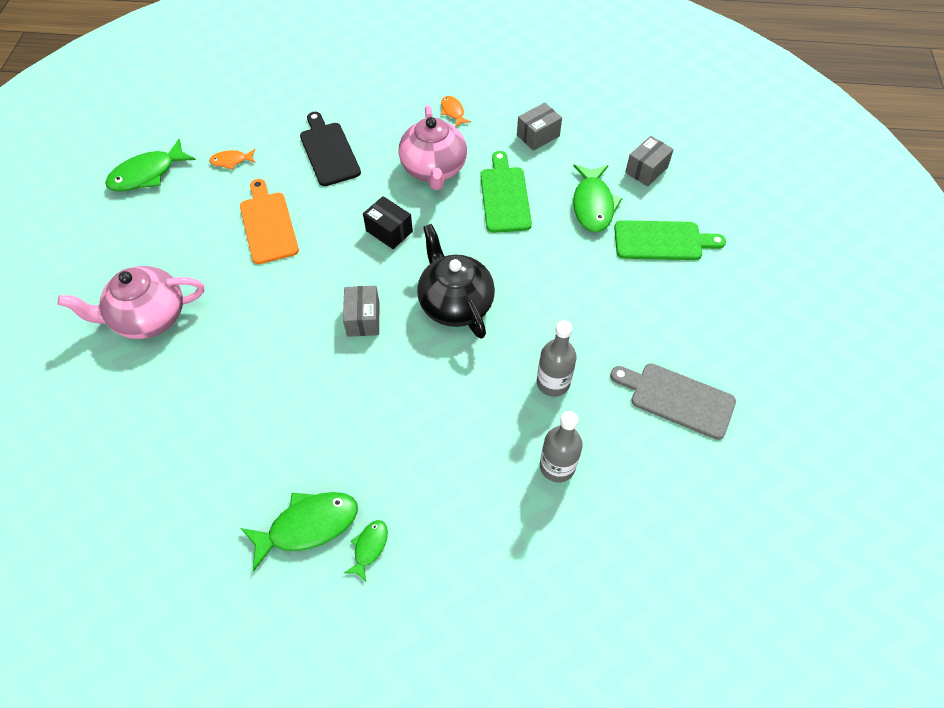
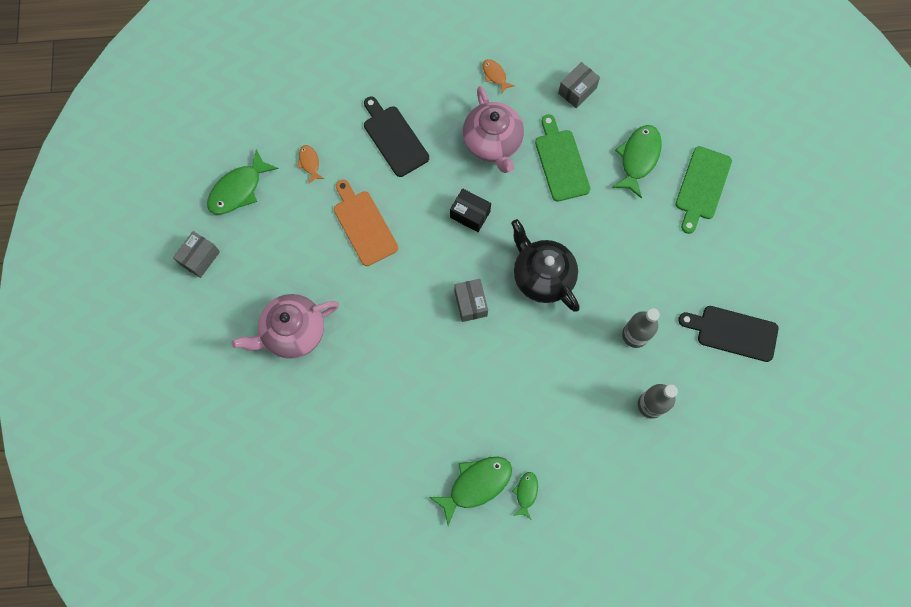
camera: 10 degrees left, 15 degrees up
(231, 161) = (309, 163): orange fish -> orange fish turned 90 degrees clockwise
(593, 204) = (638, 158): green fish -> green fish turned 150 degrees counterclockwise
(646, 170) = (678, 114): grey box -> grey box (200, 258)
(662, 241) = (702, 186): green cutting board -> green cutting board turned 120 degrees clockwise
(677, 399) = (733, 332): grey cutting board -> black cutting board

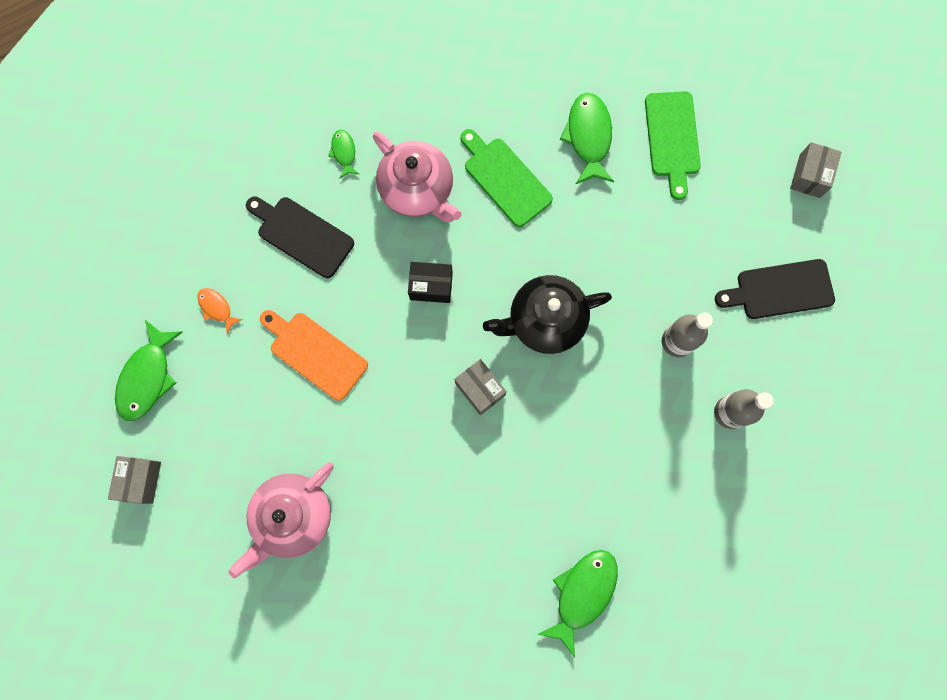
camera: 25 degrees left, 5 degrees up
(495, 75) = (383, 109): orange fish -> none
(526, 493) = (641, 576): green fish -> green fish (344, 152)
(542, 276) = (545, 321): black teapot -> black teapot turned 45 degrees counterclockwise
(577, 91) = (484, 88): grey box -> grey box (809, 176)

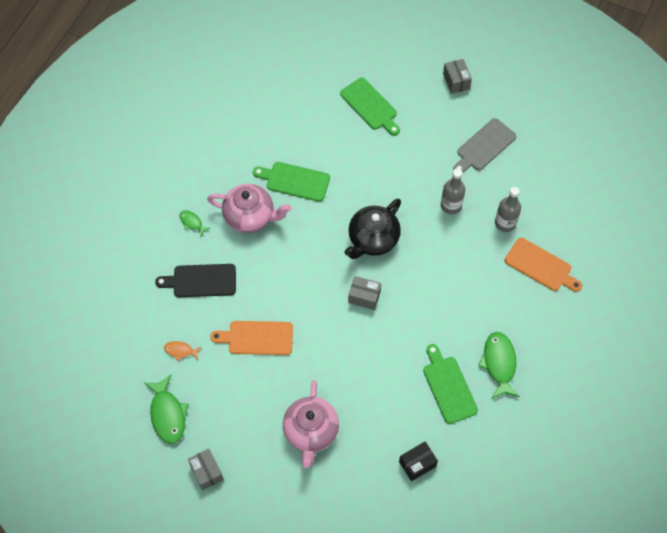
camera: 35 degrees left, 15 degrees down
(431, 286) = (296, 261): black box -> black box (417, 464)
(497, 578) = (448, 387): none -> green cutting board
(588, 137) = (324, 132): green fish -> none
(732, 502) = (540, 266): none -> orange cutting board
(780, 290) = (484, 146): black cutting board -> grey cutting board

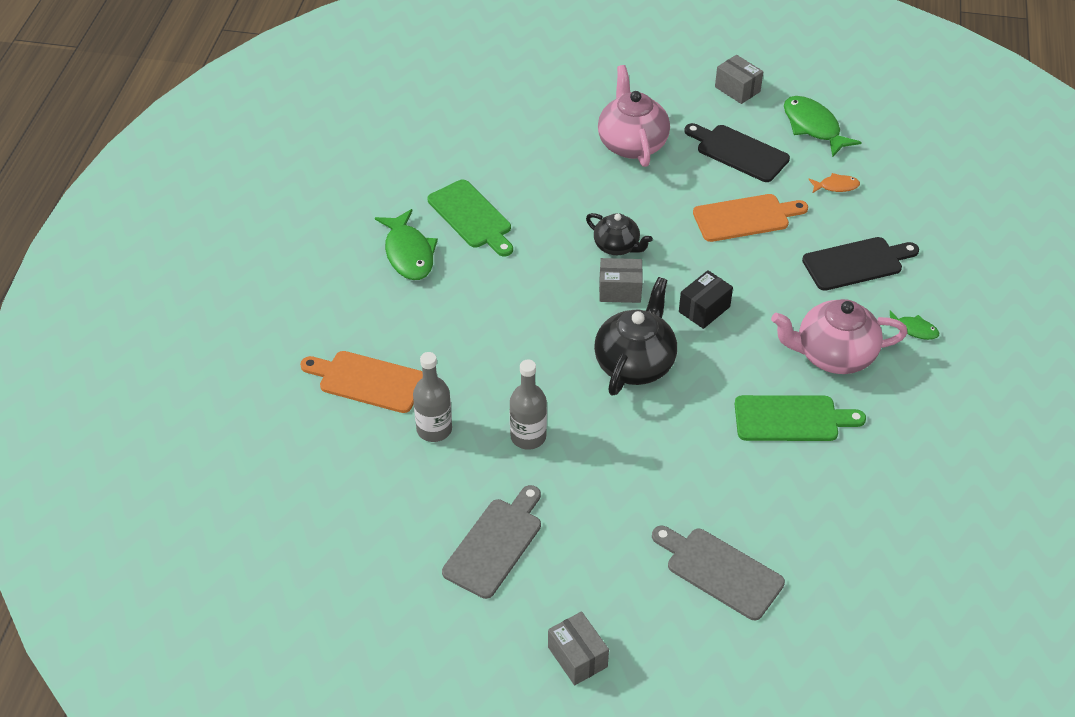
camera: 165 degrees right, 15 degrees down
(235, 402) = (739, 152): none -> black cutting board
(354, 334) = (617, 246): none -> black teapot
(370, 106) = (720, 571): green cutting board -> grey cutting board
(417, 464) = (490, 140): black box -> black box (704, 309)

